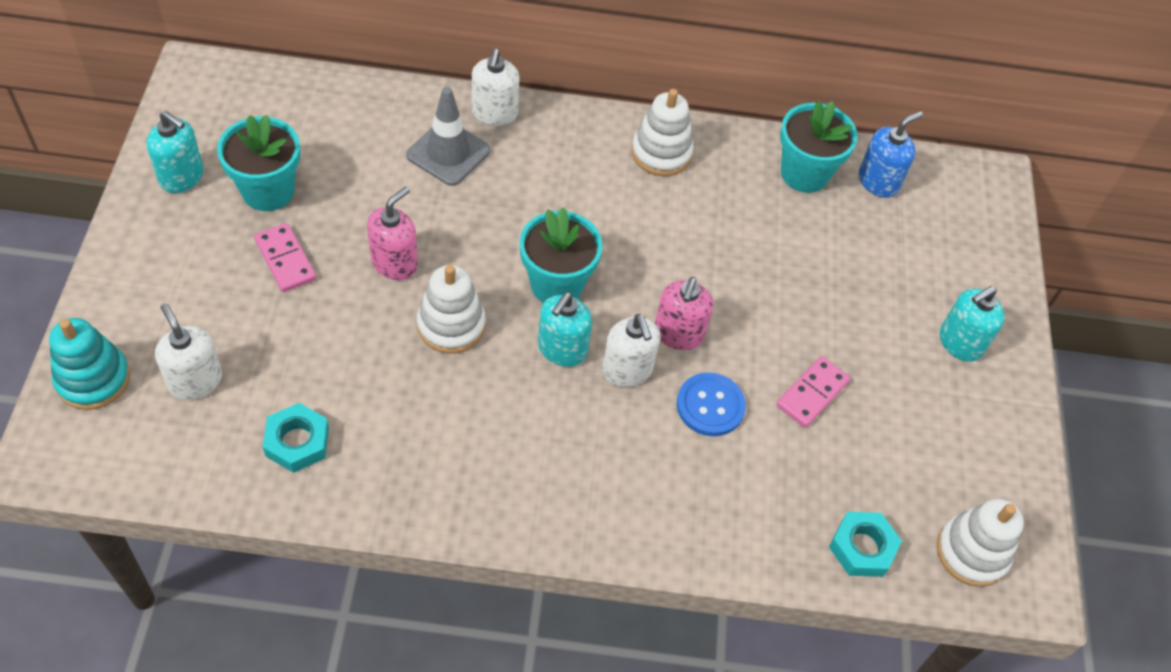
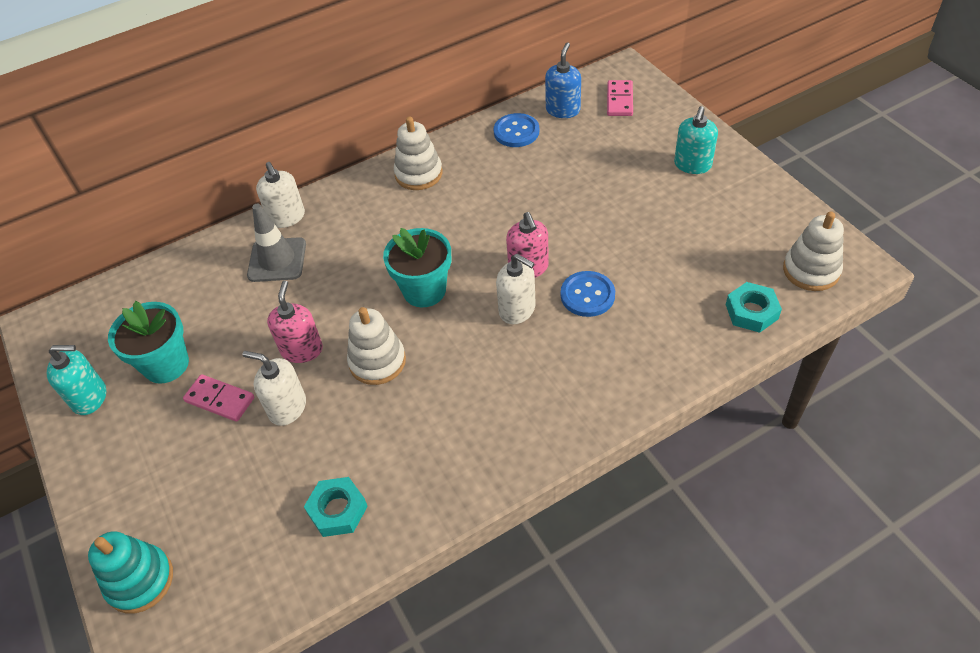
camera: 25 degrees left, 5 degrees down
(195, 381) = (223, 524): white soap dispenser -> white soap dispenser (287, 408)
(562, 349) = (464, 326): turquoise soap dispenser -> none
(804, 173) = (516, 132): turquoise flower pot -> blue button
(812, 394) = (639, 247): pink domino -> pink domino (620, 100)

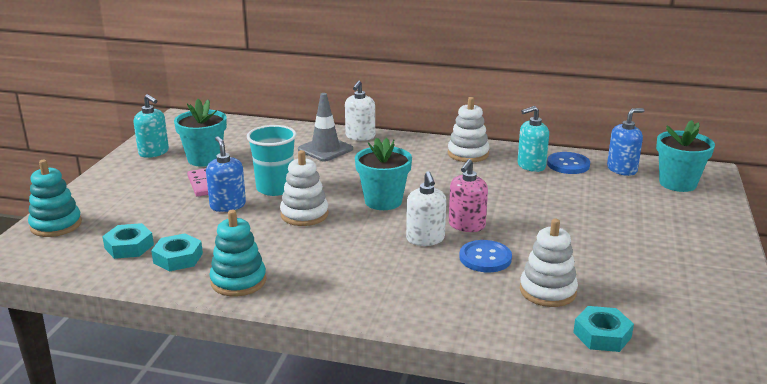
camera: 40 degrees right, 25 degrees down
(267, 539) = (129, 246): none -> turquoise nut
(287, 408) = (228, 205): white soap dispenser -> blue soap dispenser
(302, 350) = (275, 188): pink soap dispenser -> turquoise cup
(432, 488) = (238, 281): none -> turquoise stacking toy
(620, 100) = (677, 183): pink domino -> turquoise flower pot
(692, 165) = (685, 239): turquoise soap dispenser -> turquoise soap dispenser (531, 166)
(811, 270) = (699, 344): white stacking toy -> white stacking toy (547, 291)

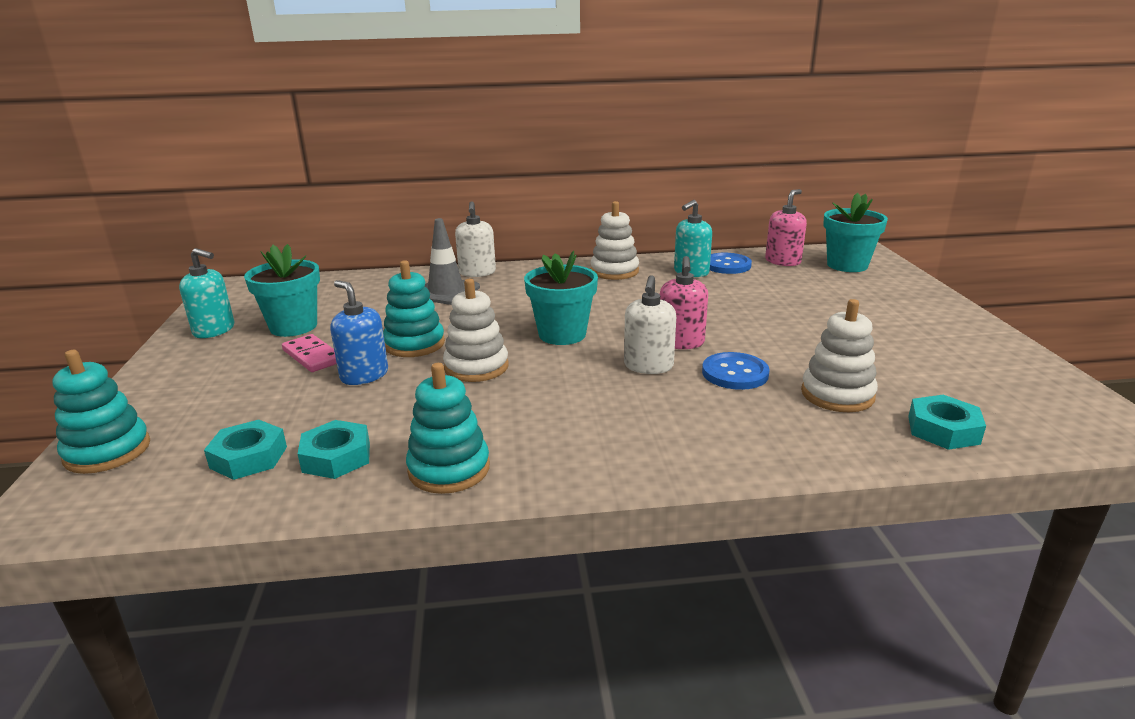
camera: 20 degrees left, 0 degrees up
(275, 188) = (414, 344): turquoise cup -> turquoise stacking toy
(425, 239) = (648, 366): white soap dispenser -> white soap dispenser turned 45 degrees clockwise
(622, 169) = (783, 261): blue soap dispenser -> pink soap dispenser

